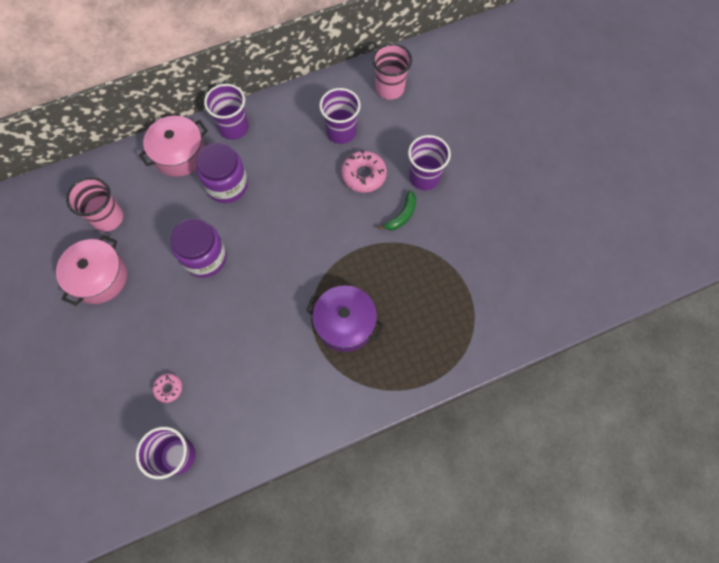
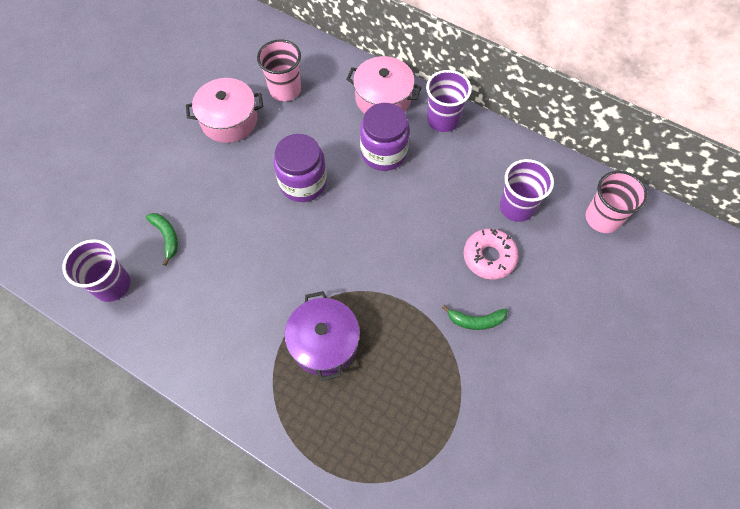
camera: 55 degrees right, 5 degrees down
(168, 388) = (167, 237): pink donut -> green banana
(424, 177) = (534, 315): purple cup -> none

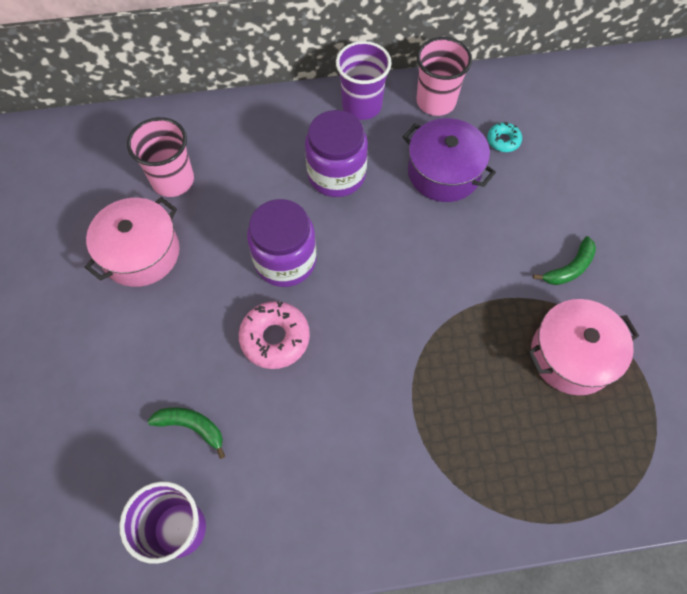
camera: 40 degrees left, 0 degrees up
(324, 342) = (460, 399): purple pot -> purple pot (444, 172)
(383, 98) = (284, 123): pink pot -> pink pot (572, 355)
(489, 257) = (524, 202): pink donut -> pink donut (275, 338)
(516, 207) = (503, 141): purple cup -> turquoise donut
(602, 218) = (579, 100): pink cup -> pink cup (436, 101)

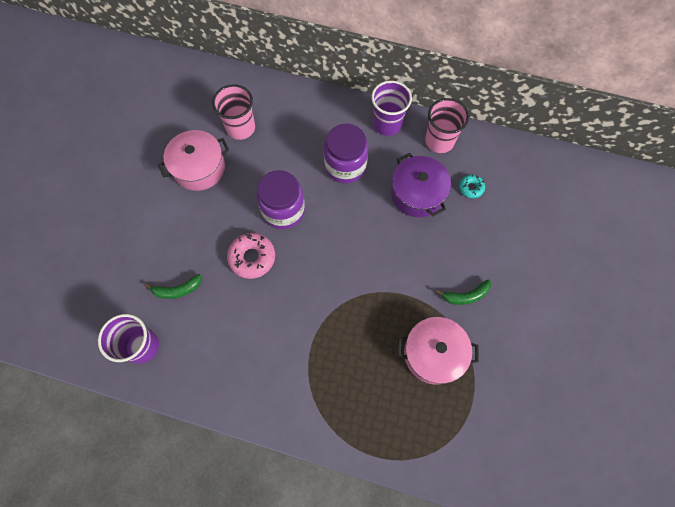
camera: 25 degrees right, 5 degrees up
(192, 427) = (177, 290): green banana -> green banana turned 120 degrees clockwise

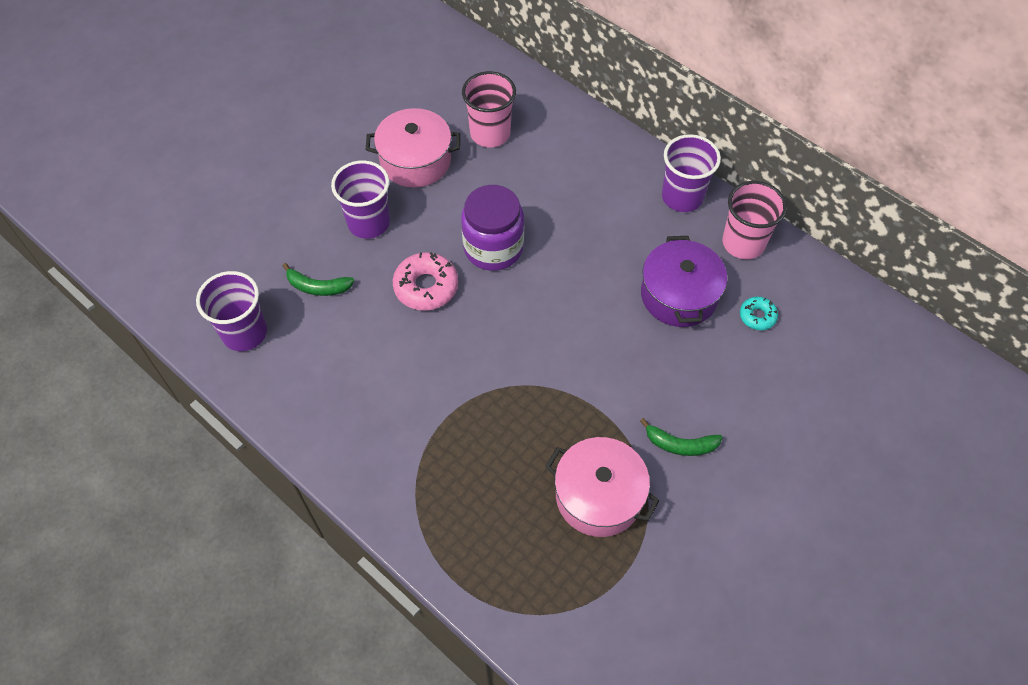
camera: 25 degrees right, 10 degrees down
(189, 227) = (368, 223): none -> purple cup
(345, 166) = (600, 226): purple jar -> none

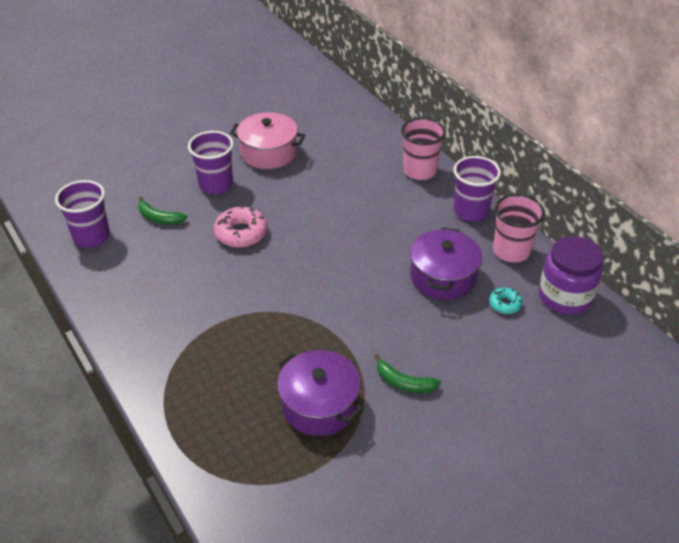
camera: 15 degrees right, 15 degrees down
(490, 133) = (333, 145): pink cup -> pink cup (419, 171)
(493, 248) = (304, 217): purple jar -> purple jar (565, 296)
(599, 496) = (319, 405): pink pot -> purple pot

